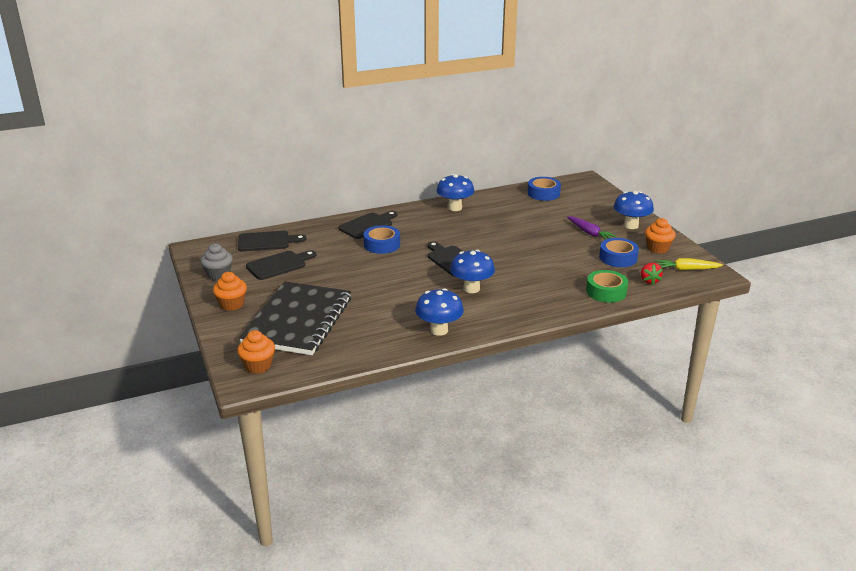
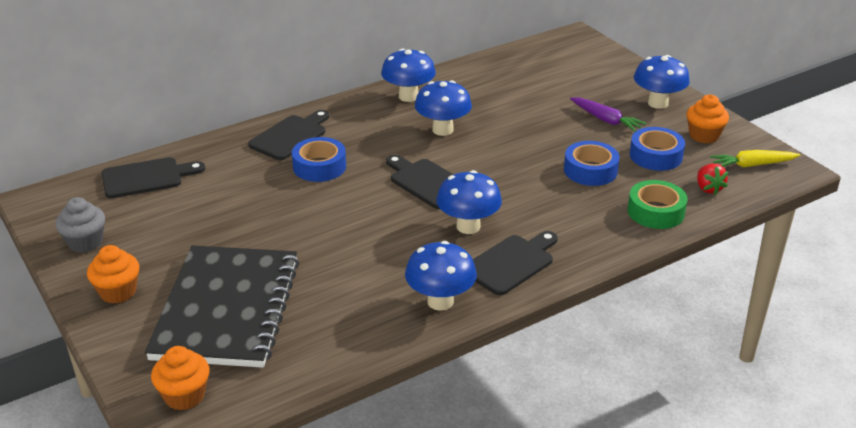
camera: 10 degrees left, 5 degrees up
(279, 265) = (174, 215): black cutting board -> black cutting board (511, 263)
(472, 230) = (442, 130): none -> blue mushroom
(543, 193) = (525, 63): blue tape -> blue tape (590, 170)

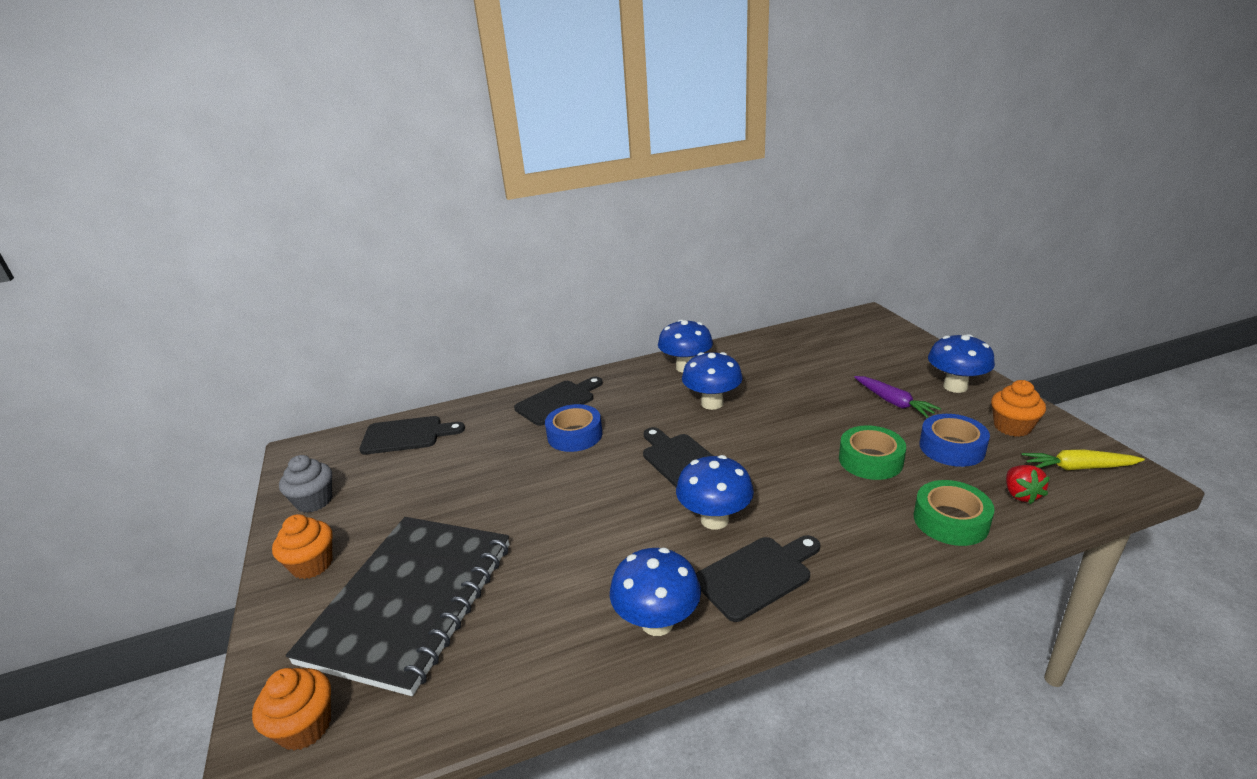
camera: 15 degrees right, 5 degrees down
(590, 170) = (870, 460): blue tape -> green tape

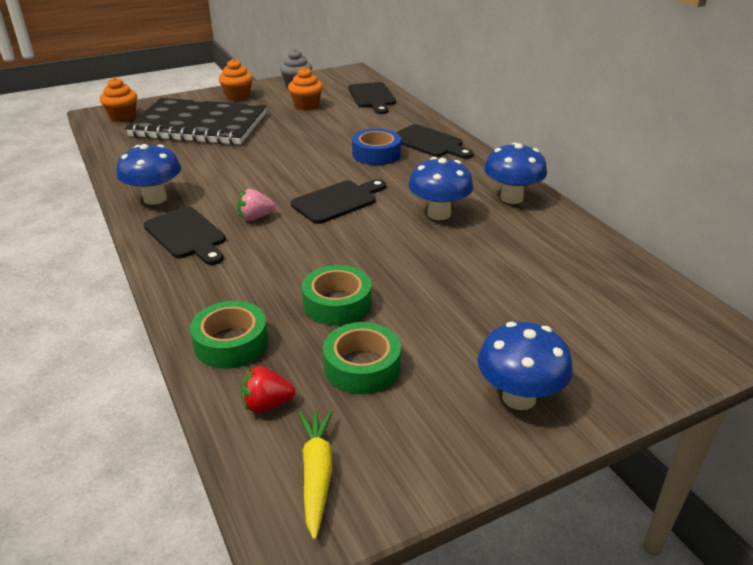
camera: 80 degrees right, 5 degrees up
(714, 520) = (255, 217): blue mushroom -> pink strawberry
(893, 402) = (463, 334): purple carrot -> none
(952, 448) = (362, 367): blue tape -> green tape
(1012, 427) = (414, 432): orange cupcake -> orange cupcake (306, 105)

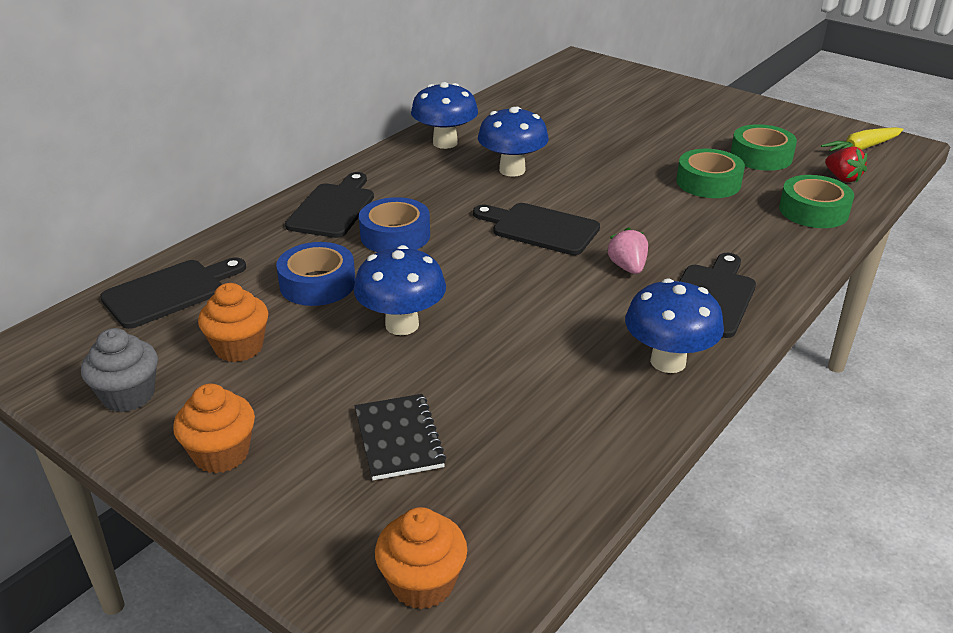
camera: 115 degrees left, 0 degrees up
(199, 125) = (399, 438): black notebook -> black notebook, size x0.43
(255, 217) = (627, 267): pink strawberry -> pink strawberry turned 150 degrees counterclockwise
(343, 127) = (317, 284): none -> blue tape
(518, 397) = (716, 107): blue mushroom -> blue mushroom (402, 325)

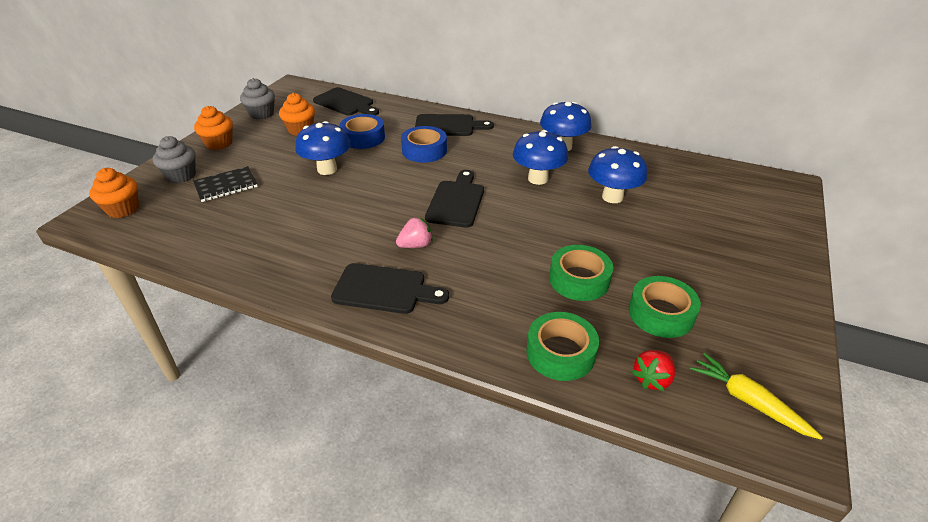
camera: 75 degrees right, 5 degrees up
(328, 503) = (181, 176): none -> grey cupcake
(668, 361) = (299, 272): blue mushroom -> blue mushroom (612, 197)

